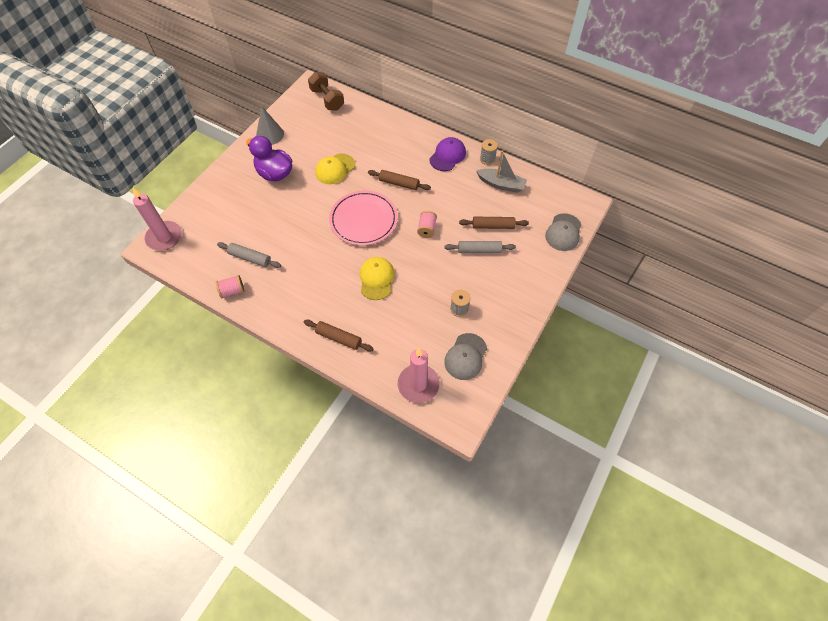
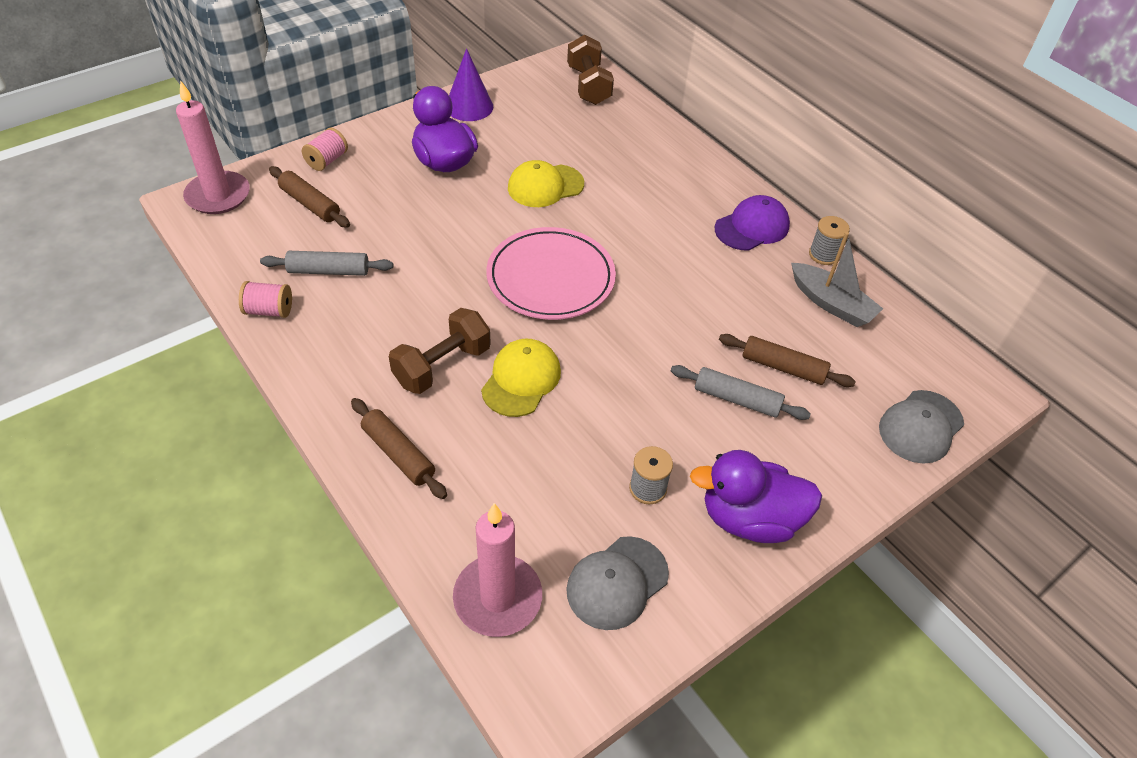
camera: 20 degrees right, 10 degrees down
(250, 258) = (328, 271): grey rolling pin -> grey rolling pin turned 45 degrees counterclockwise
(270, 134) = (469, 106): grey cone -> purple cone
(335, 286) = (442, 366): none -> brown dumbbell
(399, 183) = (643, 242): brown rolling pin -> brown rolling pin (310, 204)
(426, 229) = (655, 330): pink spool -> pink spool (327, 160)
(508, 305) = (749, 519): none -> purple duck

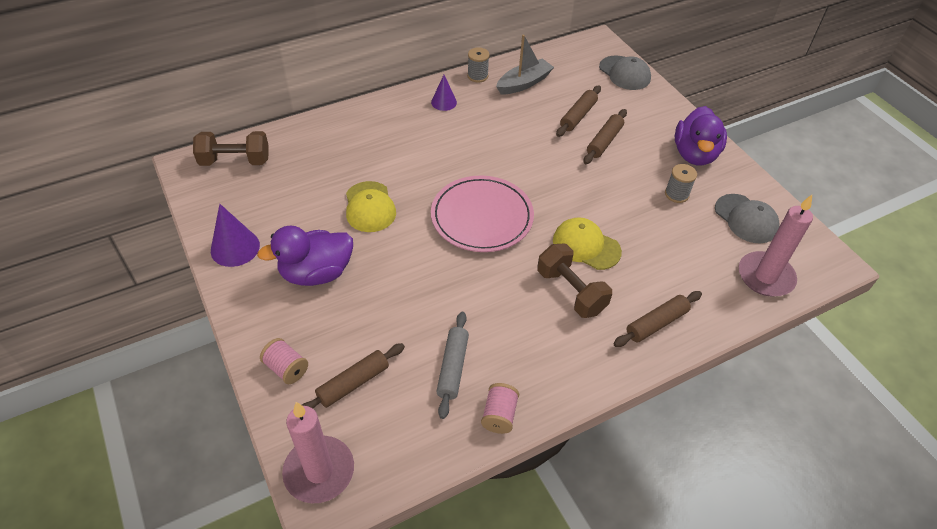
camera: 80 degrees left, 0 degrees up
(737, 399) = (604, 141): grey rolling pin -> brown rolling pin
(752, 227) = (444, 102): purple cap -> purple cone

